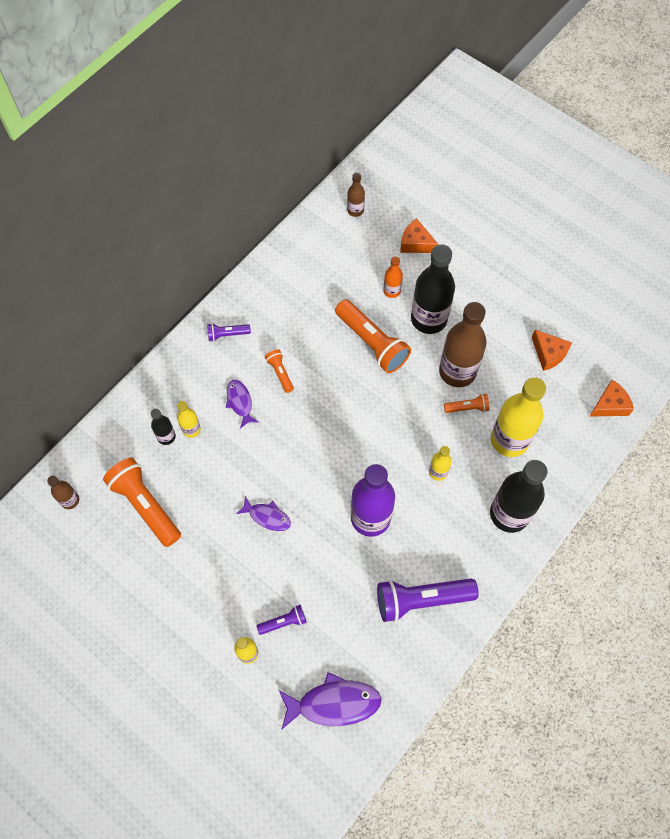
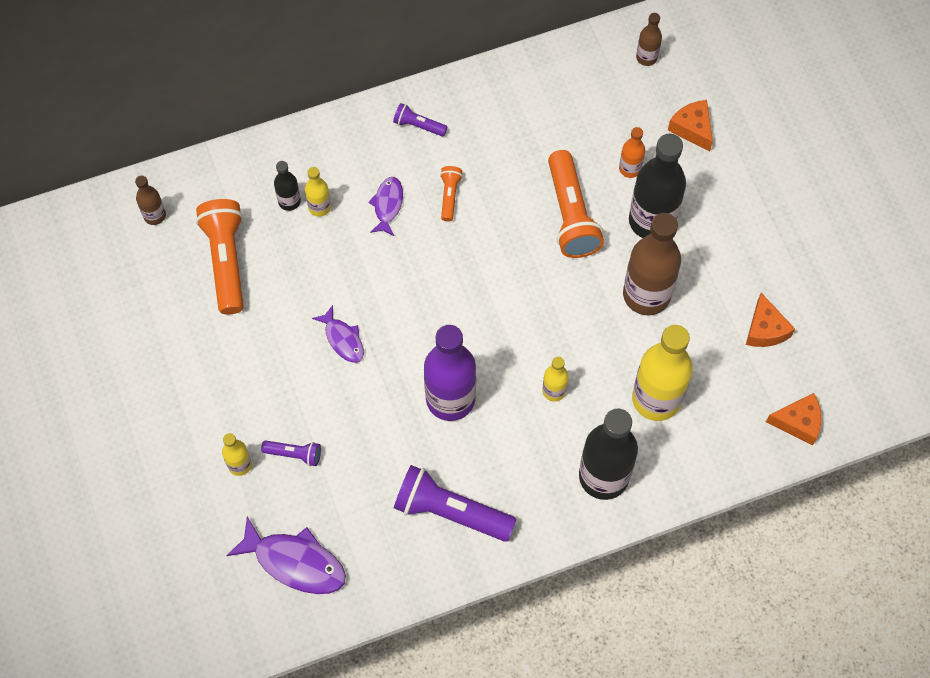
camera: 30 degrees right, 0 degrees up
(467, 408) = (632, 340): orange flashlight -> none

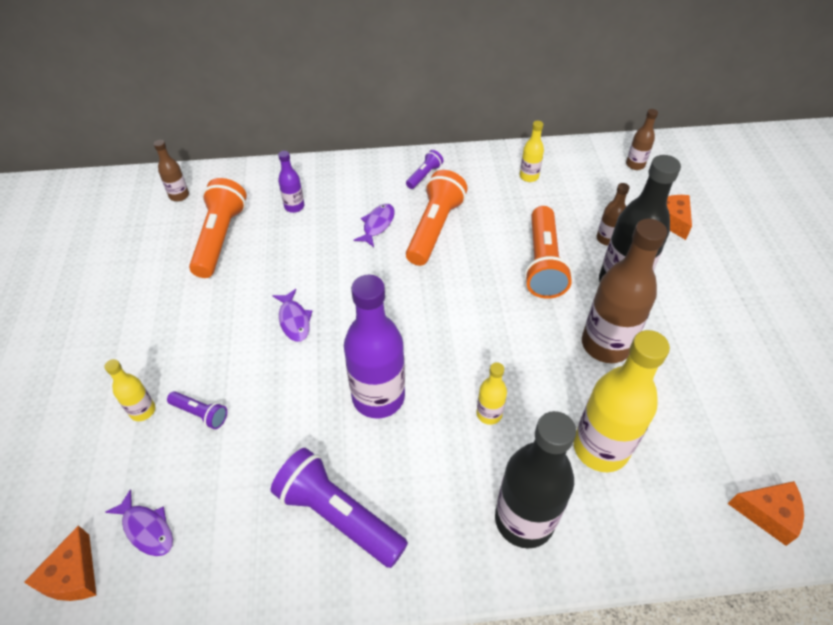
camera: 15 degrees right, 15 degrees down
(289, 201) = (294, 206): black bottle -> purple bottle
(295, 562) = (147, 529): purple fish -> purple fish, size x0.59
(319, 207) = (318, 215): yellow bottle -> yellow bottle (529, 176)
(418, 125) = (424, 175): purple flashlight -> purple flashlight turned 90 degrees clockwise
(450, 196) = (435, 228): orange flashlight -> orange flashlight, size x2.03
(630, 169) = (606, 239): orange bottle -> brown bottle
(765, 329) = (732, 404): orange cheese -> orange cheese (73, 575)

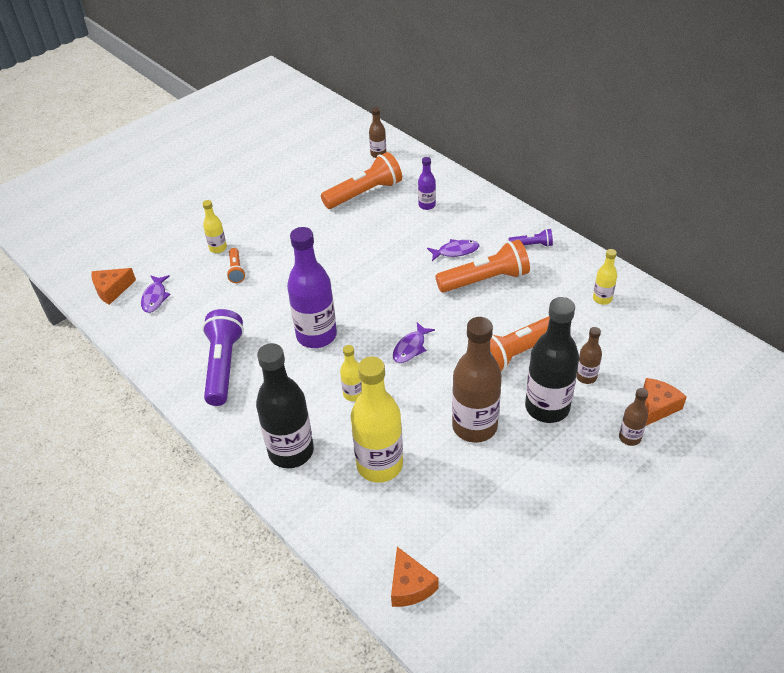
camera: 55 degrees right, 5 degrees down
(200, 414) = (236, 270): purple flashlight -> orange flashlight
(294, 320) = (336, 264): purple fish -> purple fish (410, 348)
(635, 165) = (700, 354): brown bottle -> brown bottle (629, 437)

